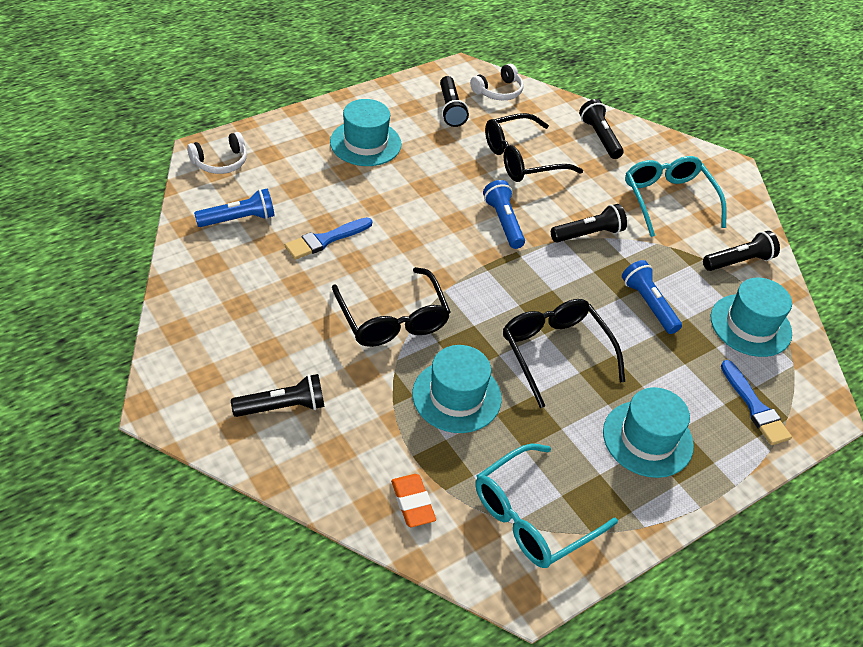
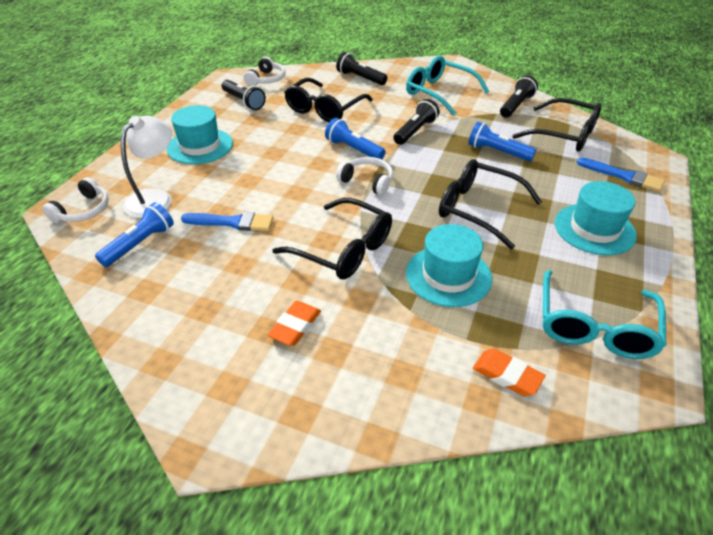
camera: 30 degrees left, 5 degrees down
(282, 407) = (324, 368): black flashlight -> none
(284, 180) = (155, 198): none -> white lamp
(292, 361) = (295, 326): none -> orange eraser
(325, 240) = (232, 222): blue brush -> blue brush turned 105 degrees counterclockwise
(481, 264) = (367, 181): none -> white headphones
(750, 325) = (564, 134): turquoise hat -> black glasses

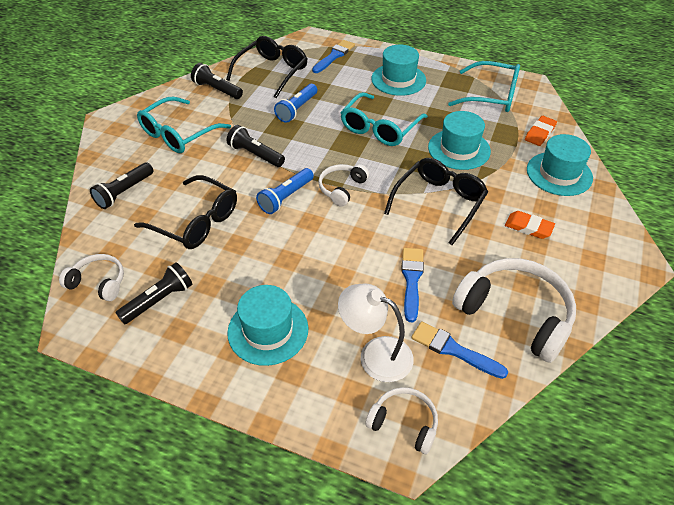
camera: 90 degrees left, 5 degrees up
(140, 244) = (453, 350): blue flashlight -> blue brush
(165, 293) = (515, 314): none -> white headphones
(406, 382) = (559, 174): none -> turquoise hat
(478, 209) = (379, 128): black glasses -> turquoise glasses

